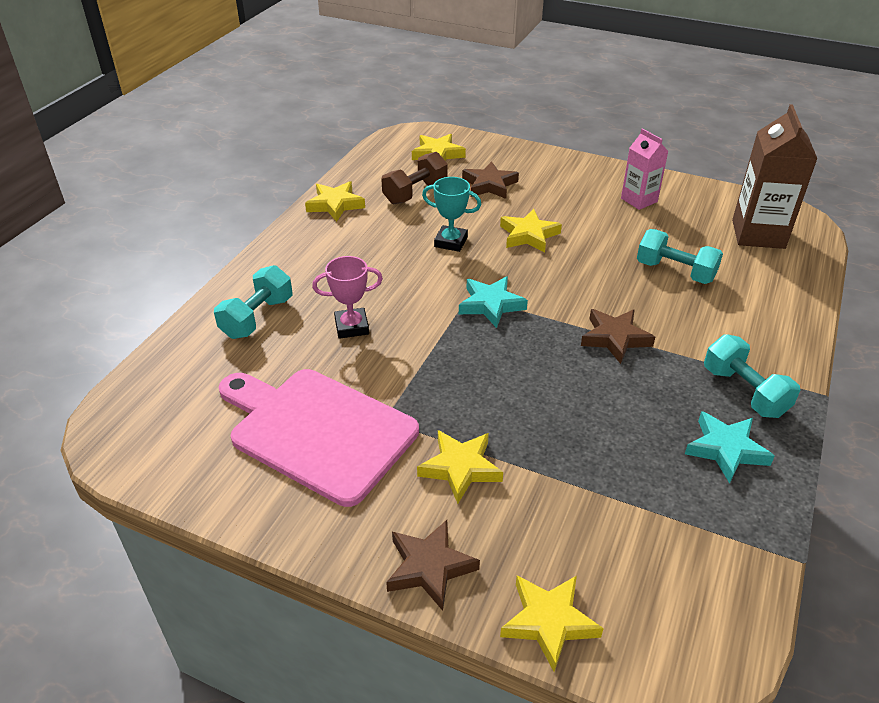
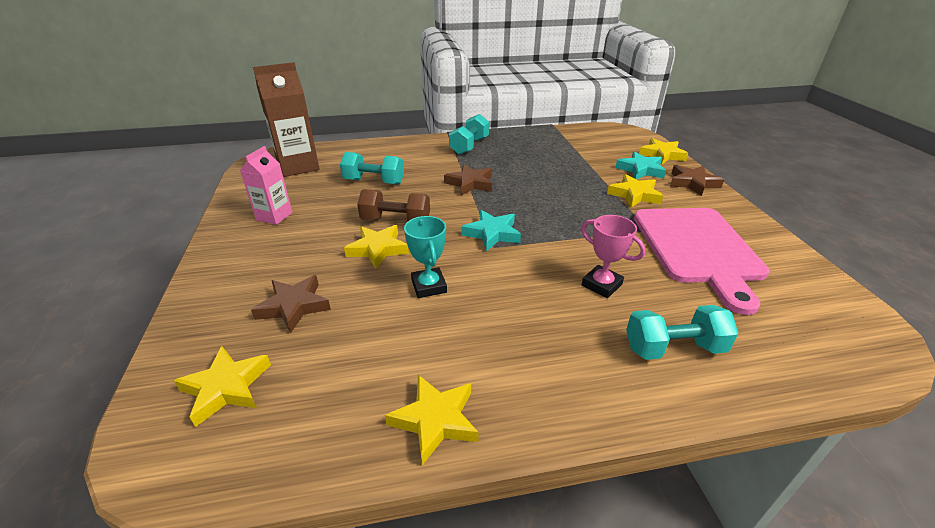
camera: 125 degrees left, 5 degrees down
(415, 193) = (350, 357): brown dumbbell -> brown dumbbell (396, 221)
(675, 272) = (374, 182): turquoise dumbbell -> turquoise dumbbell turned 75 degrees counterclockwise
(726, 449) = (515, 143): turquoise star -> turquoise star (640, 170)

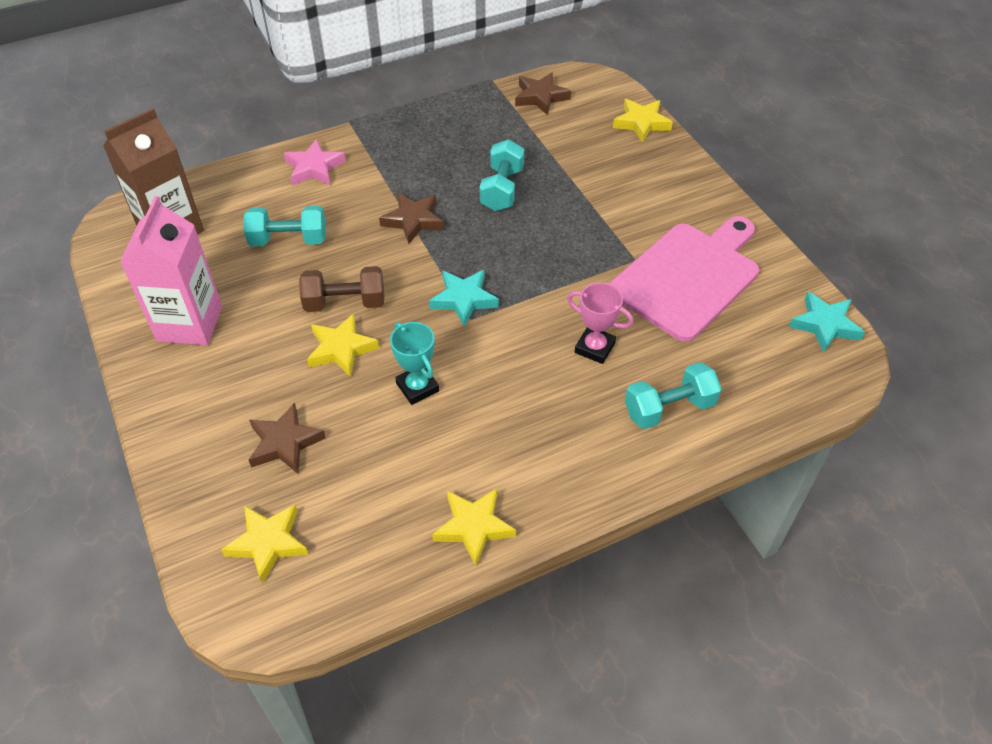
camera: 15 degrees left, 15 degrees up
(274, 216) = (190, 324): pink carton -> pink carton, size x1.66
(412, 149) = (314, 168): none -> pink star
(469, 146) = (390, 147): turquoise dumbbell -> turquoise dumbbell (502, 189)
(634, 195) = (614, 205): yellow star -> none
(640, 170) = (618, 157): turquoise star -> turquoise star (824, 325)
(692, 183) = (680, 171): brown star -> brown star (540, 97)
(698, 248) = (688, 277): pink cutting board -> pink cutting board turned 120 degrees counterclockwise

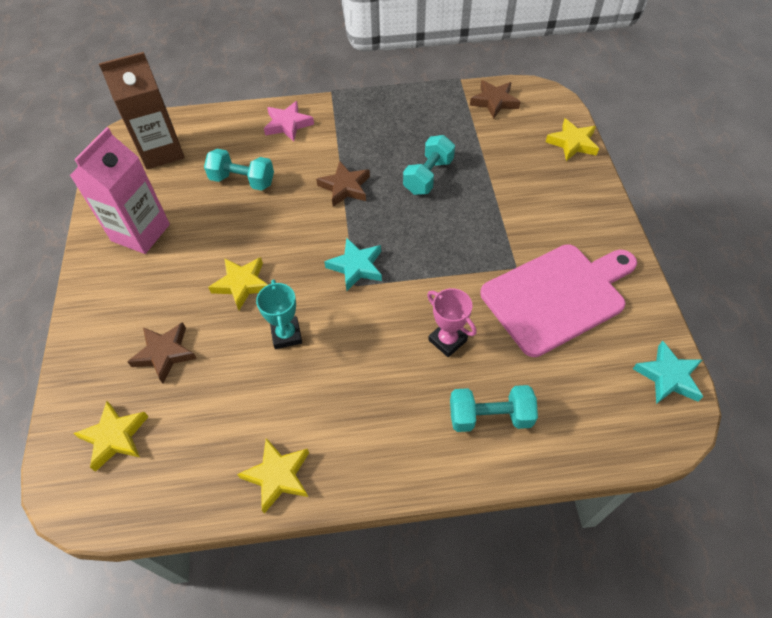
camera: 20 degrees right, 5 degrees up
(345, 303) = (262, 245): brown dumbbell -> none

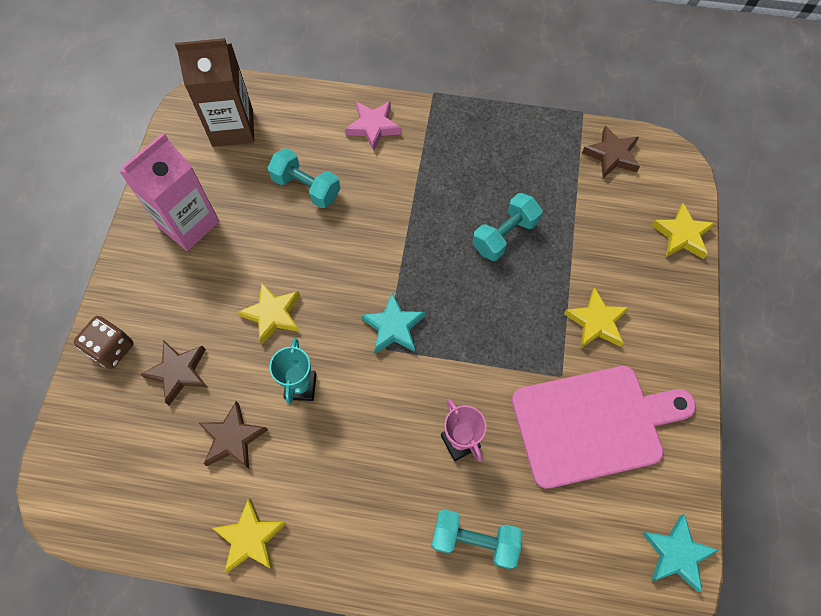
camera: 15 degrees right, 10 degrees up
(92, 351) = (112, 348): none -> brown dice
(115, 437) = (112, 449): yellow star -> yellow star (596, 322)
(345, 187) = (411, 225): brown star -> brown star (233, 438)

